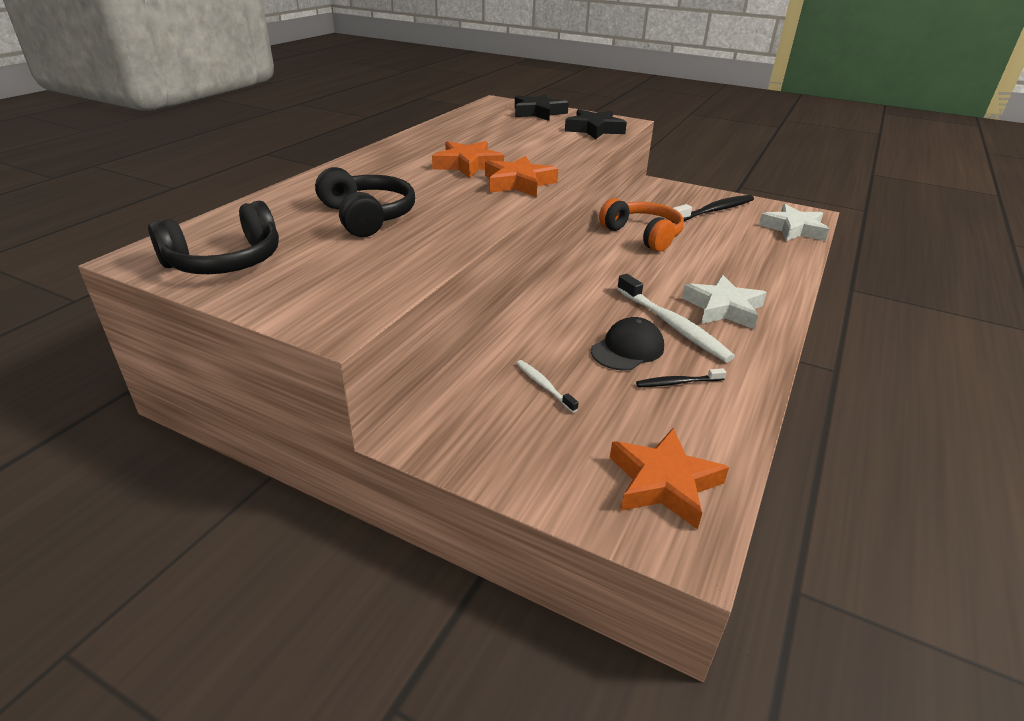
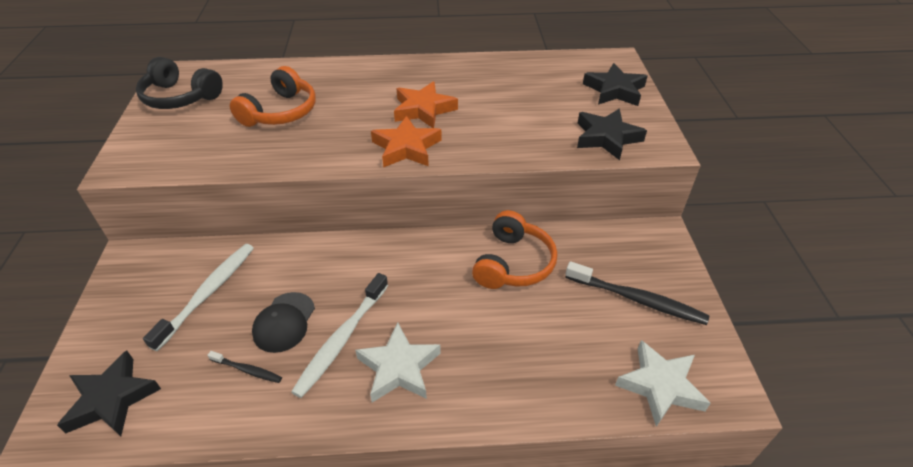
camera: 60 degrees right, 10 degrees up
(367, 217) = (280, 112): black headphones -> orange headphones
(544, 386) = (208, 293): white toothbrush -> white toothbrush, size x1.94
(627, 349) = (284, 322): black cap -> black cap turned 90 degrees clockwise
(663, 483) = (112, 399): orange star -> black star
(678, 383) = (247, 370): black toothbrush -> black toothbrush turned 150 degrees clockwise

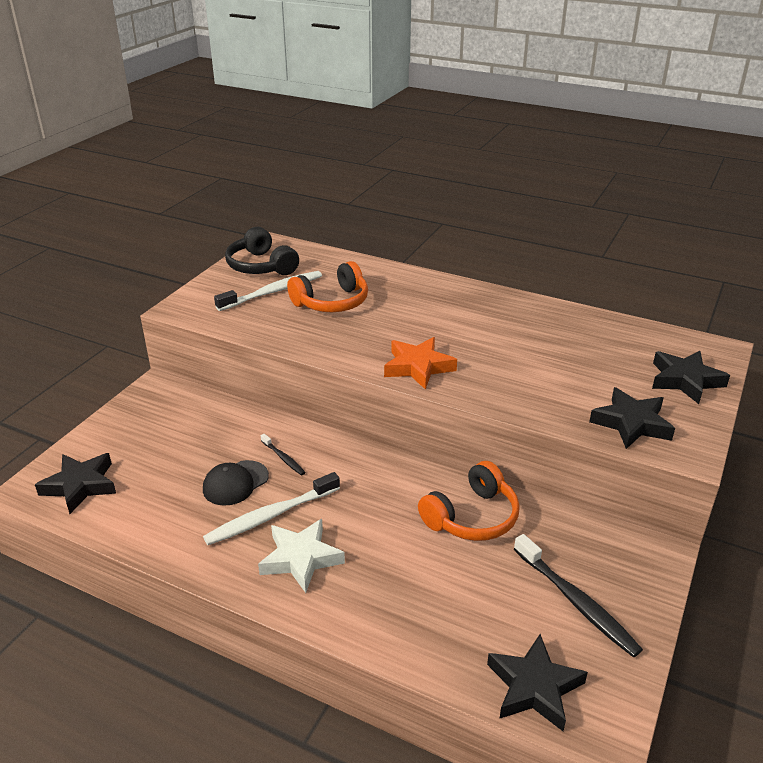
camera: 30 degrees right, 10 degrees down
(208, 293) = (194, 437): white toothbrush -> white toothbrush (273, 292)
(247, 370) = (183, 507): black toothbrush -> black toothbrush (283, 458)
(423, 109) = (462, 338): orange star -> none
(660, 386) = (534, 687): white star -> black star

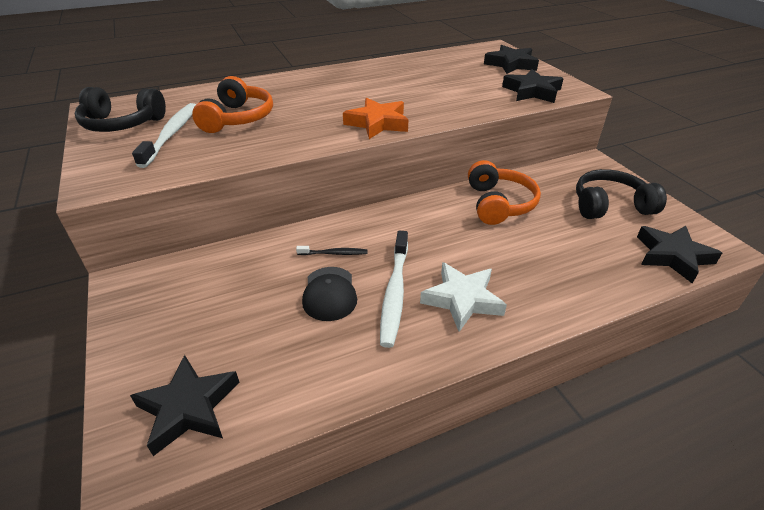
camera: 50 degrees left, 5 degrees up
(576, 602) = (610, 206): black toothbrush -> black headphones

